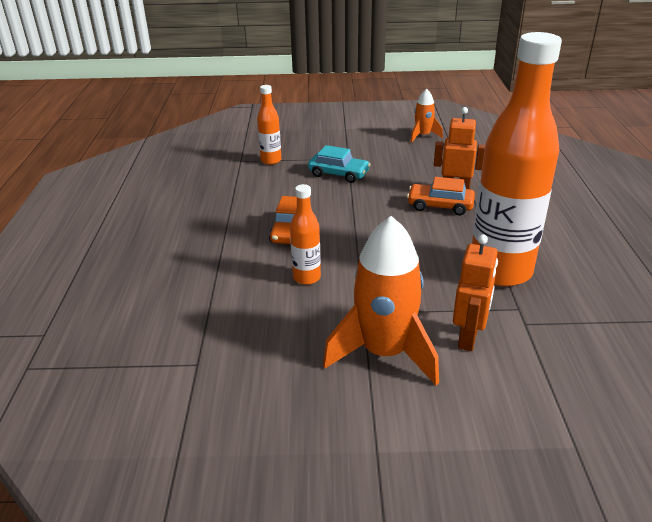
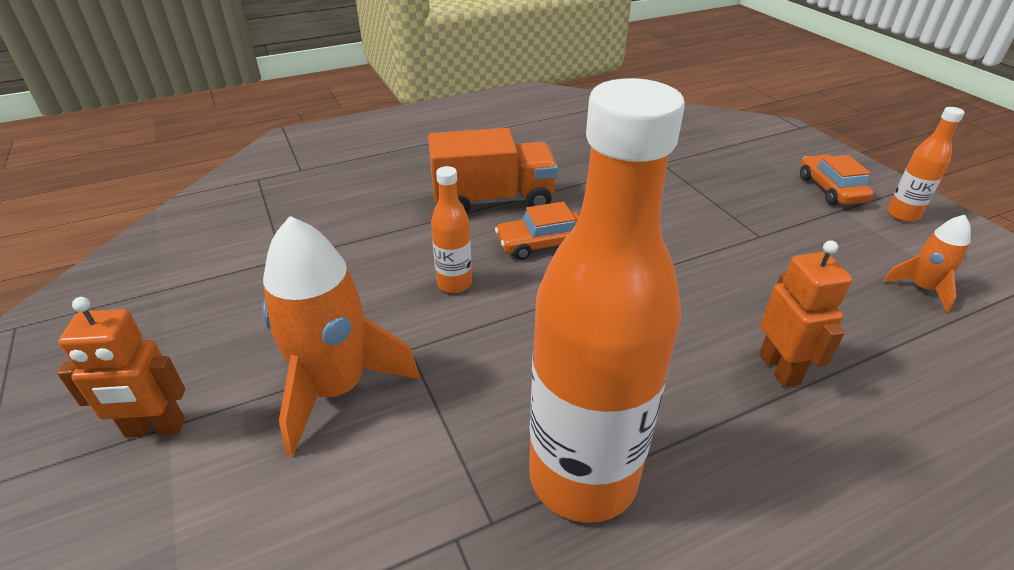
camera: 65 degrees right, 5 degrees up
(217, 237) = (493, 200): none -> orange truck
(271, 160) = (684, 181): orange bottle -> orange bottle (902, 215)
(338, 174) = (708, 240): turquoise car -> none
(440, 206) = (717, 361): orange car -> orange car (830, 189)
(468, 338) = (393, 470): orange robot -> orange robot (155, 429)

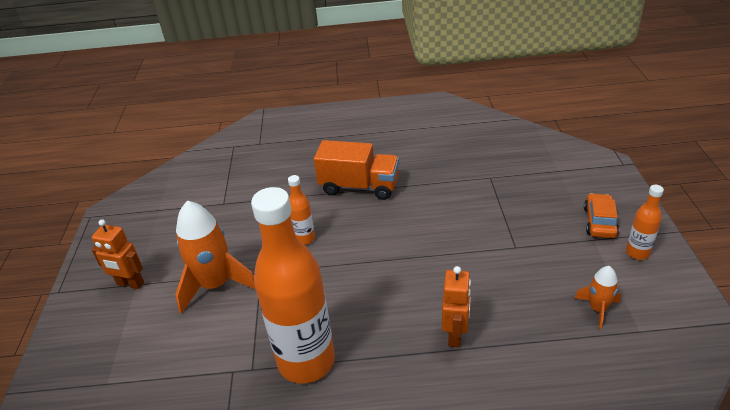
camera: 25 degrees right, 0 degrees up
(541, 244) = (369, 223): orange car -> none

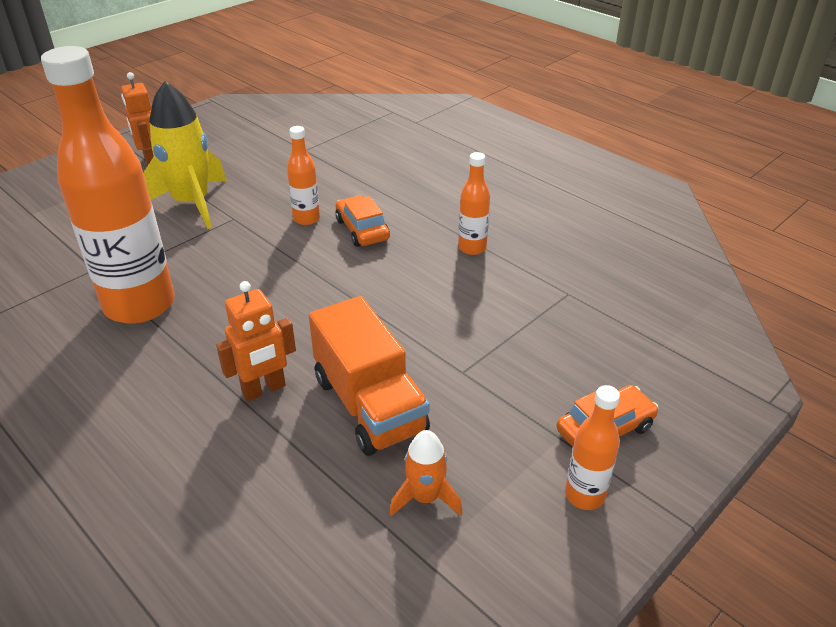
camera: 45 degrees right, 0 degrees up
(216, 285) = (192, 203): orange rocket -> yellow rocket
(346, 221) = (362, 230): none -> orange car
(359, 186) = (427, 211): orange truck -> orange truck (369, 405)
(414, 188) = (472, 248): none -> orange bottle

